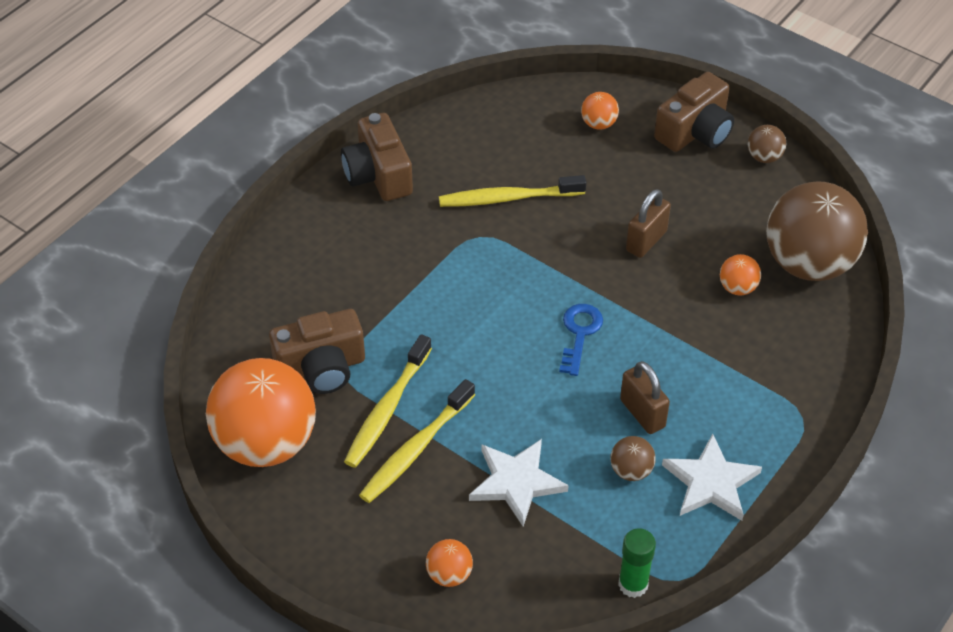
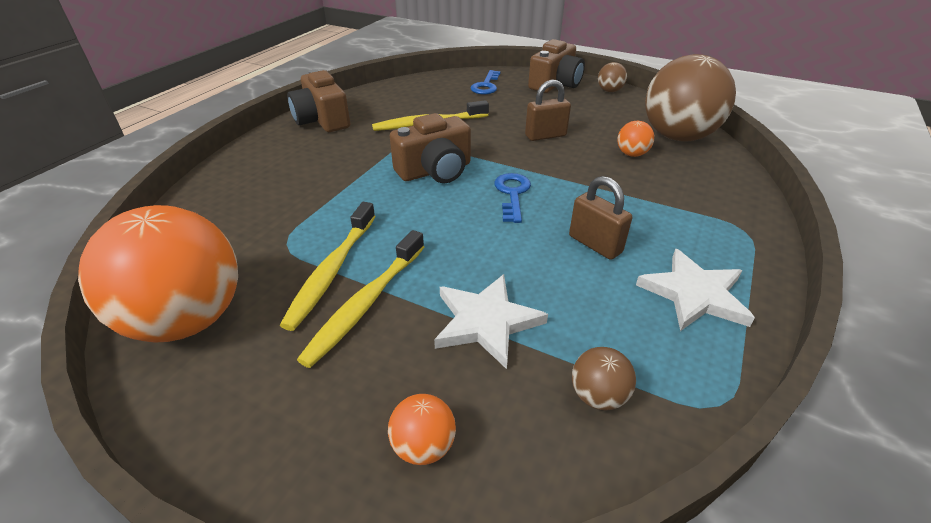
camera: 10 degrees left, 10 degrees down
(321, 368) = (262, 244): brown camera -> brown camera (435, 171)
(599, 124) = (486, 86): orange ball -> blue key
(631, 470) = (606, 294): brown ball -> brown ball (598, 396)
(633, 584) = (667, 420): green glue stick -> none
(646, 241) = (545, 136): brown padlock -> brown padlock turned 45 degrees clockwise

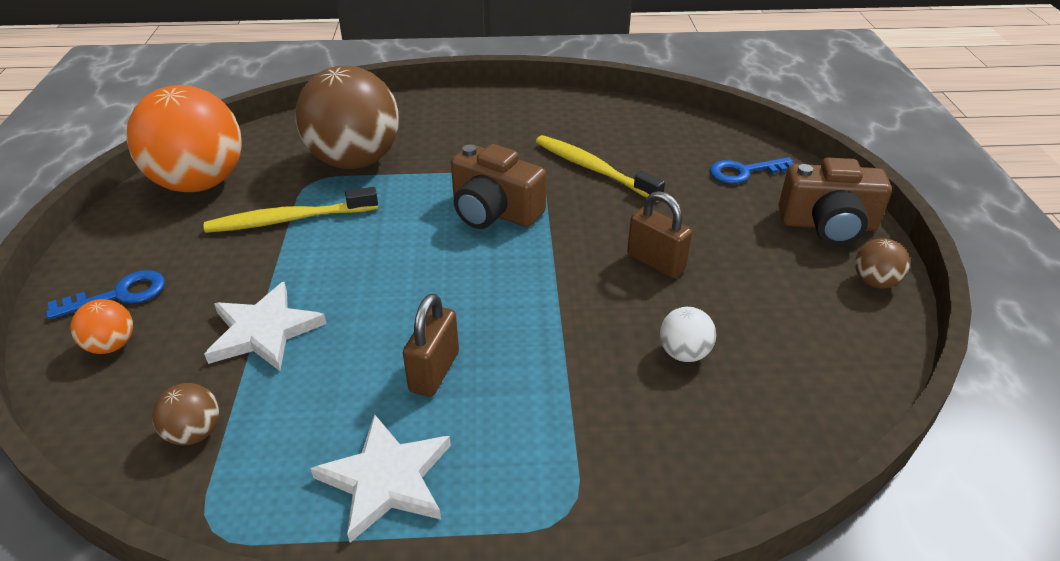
camera: 60 degrees right, 0 degrees up
(322, 120) = (531, 107): brown camera -> none
(366, 304) = (256, 254): yellow toothbrush -> none
(512, 194) = (491, 279): blue key -> blue key (119, 295)
(631, 154) = (684, 353): orange ball -> white ball
(677, 136) = (793, 391): brown ball -> brown ball (355, 161)

